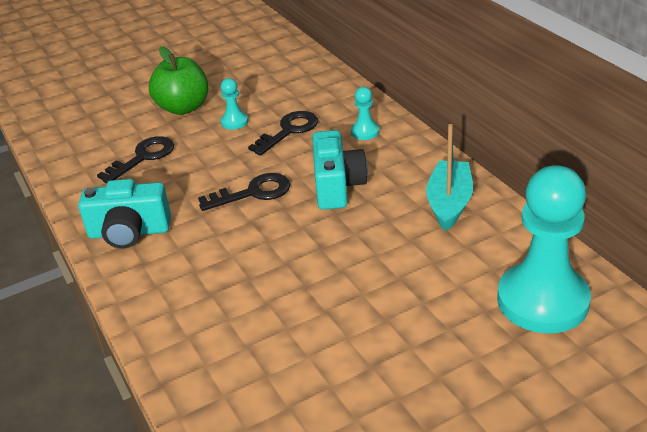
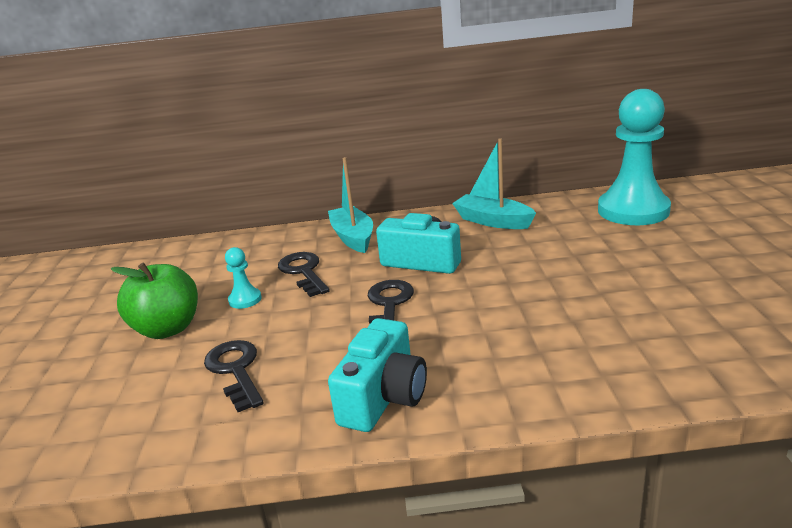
camera: 65 degrees left, 10 degrees down
(365, 132) = (353, 237): turquoise pawn -> turquoise boat

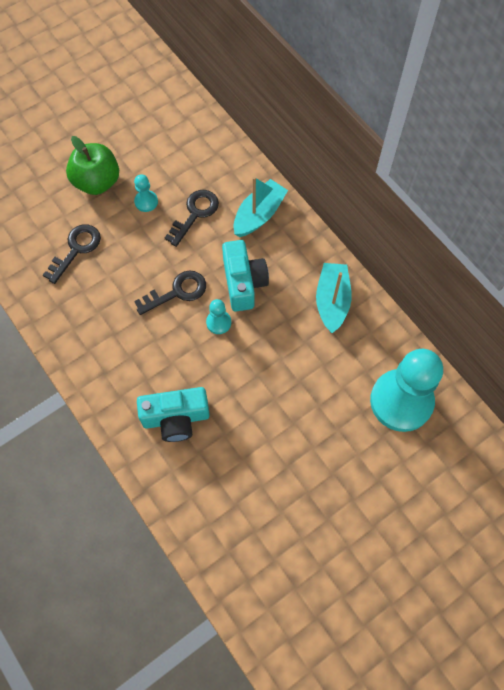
camera: 55 degrees right, 40 degrees up
(384, 397) = (86, 340): turquoise camera -> turquoise camera (176, 418)
(457, 286) = (218, 322): none -> turquoise pawn

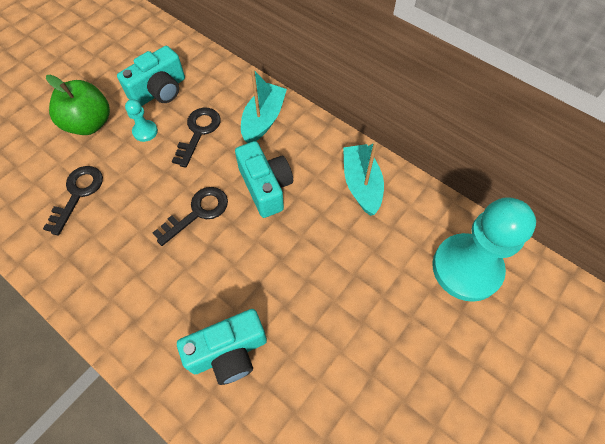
camera: 15 degrees left, 5 degrees down
(168, 162) = (159, 91): none -> turquoise camera
(218, 322) = (250, 233): turquoise pawn -> none

